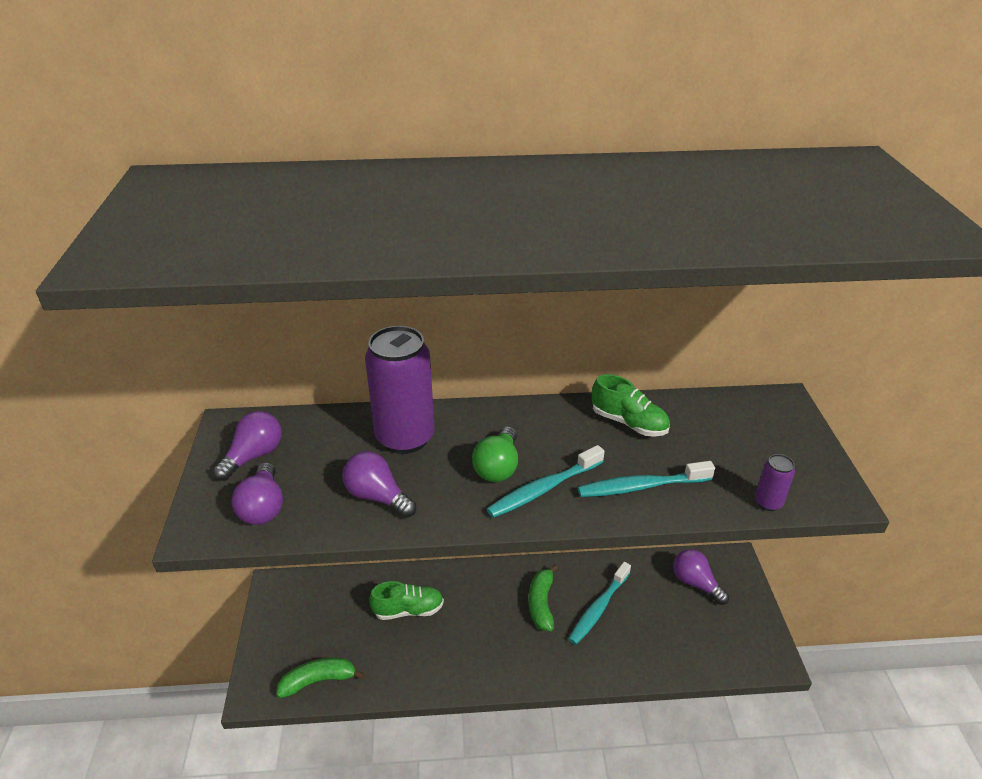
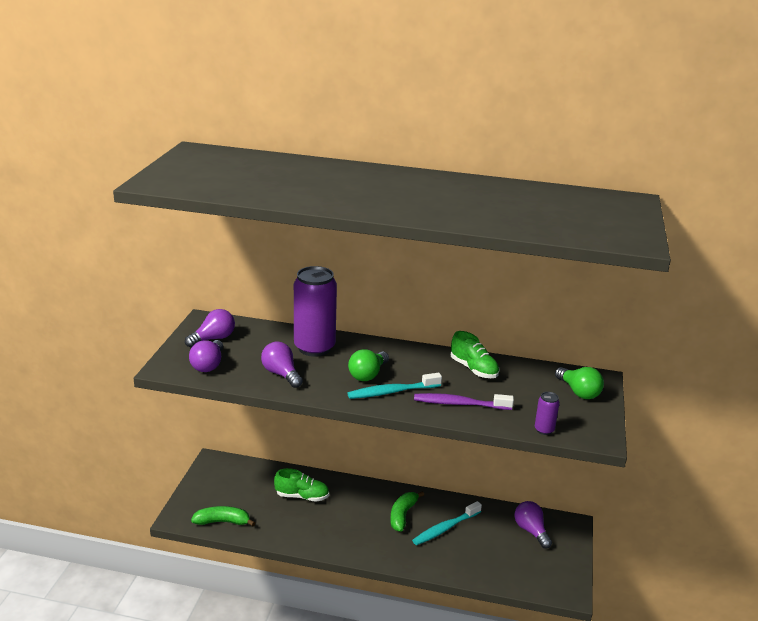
camera: 15 degrees right, 10 degrees down
(641, 486) = (459, 404): turquoise toothbrush -> purple toothbrush
(773, 428) = (578, 392): none -> green light bulb

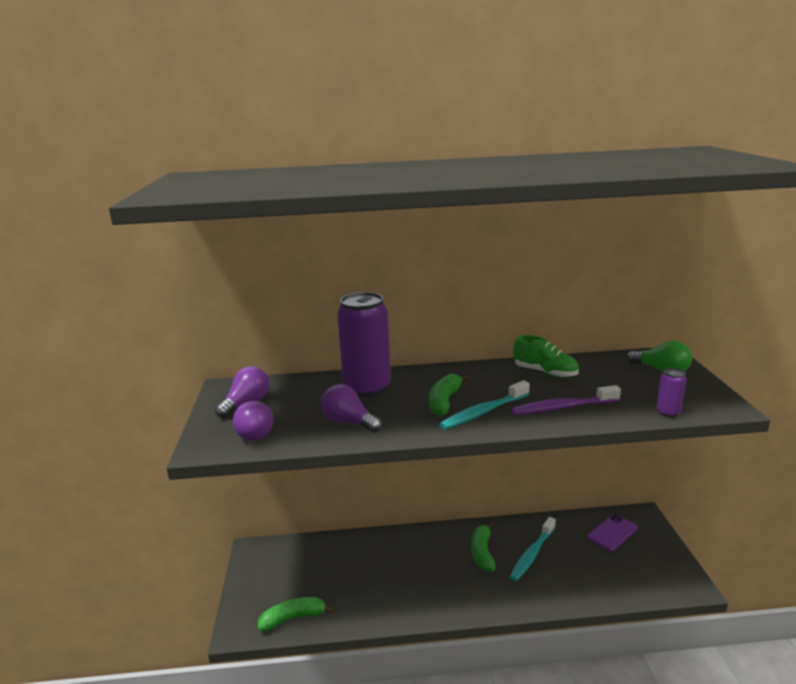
camera: 15 degrees left, 5 degrees down
(302, 496) = (368, 562): green shoe -> none
(368, 375) = (444, 401): green light bulb -> green banana
(531, 531) = (612, 533): purple light bulb -> purple phone

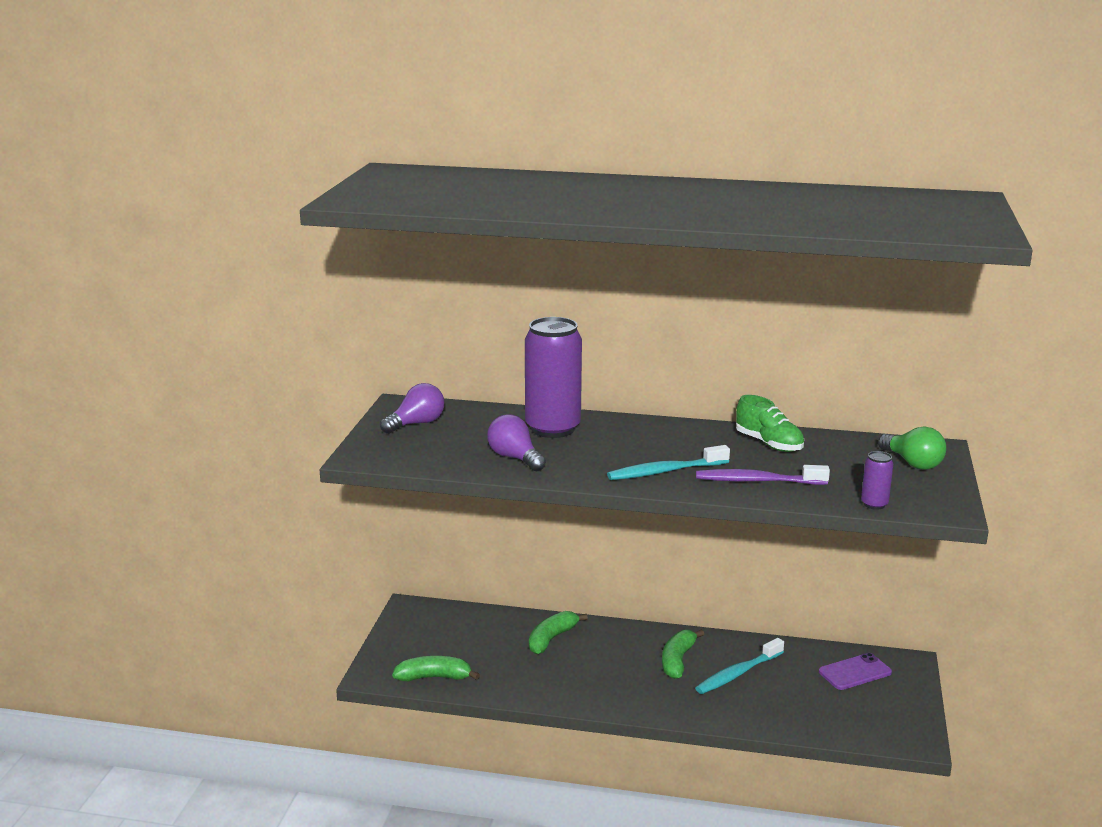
camera: 15 degrees right, 0 degrees up
(256, 432) = (416, 452): purple light bulb -> none
(444, 401) = (629, 454): green banana -> green banana (551, 639)

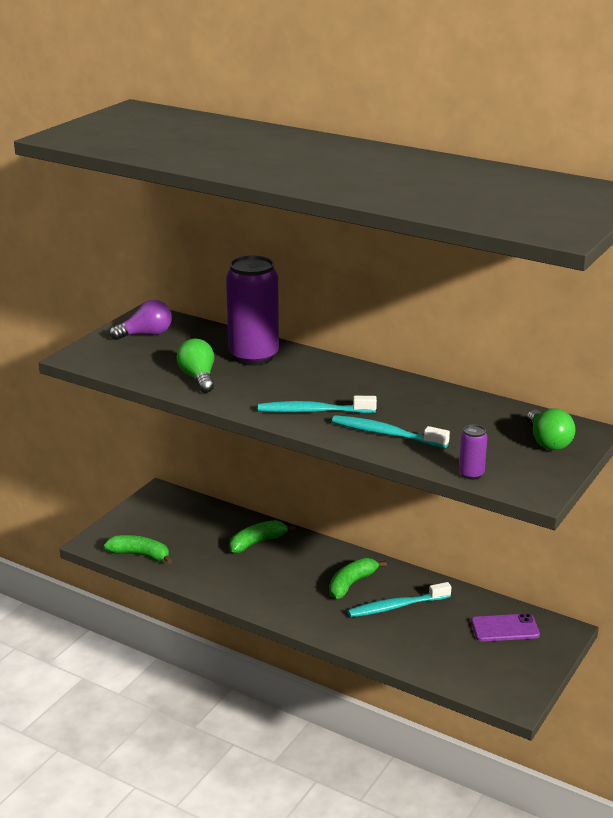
camera: 20 degrees right, 5 degrees up
(515, 458) = (198, 378): purple light bulb -> green light bulb
(757, 481) = (386, 434): purple toothbrush -> turquoise toothbrush
(769, 444) = (430, 401): green shoe -> none

